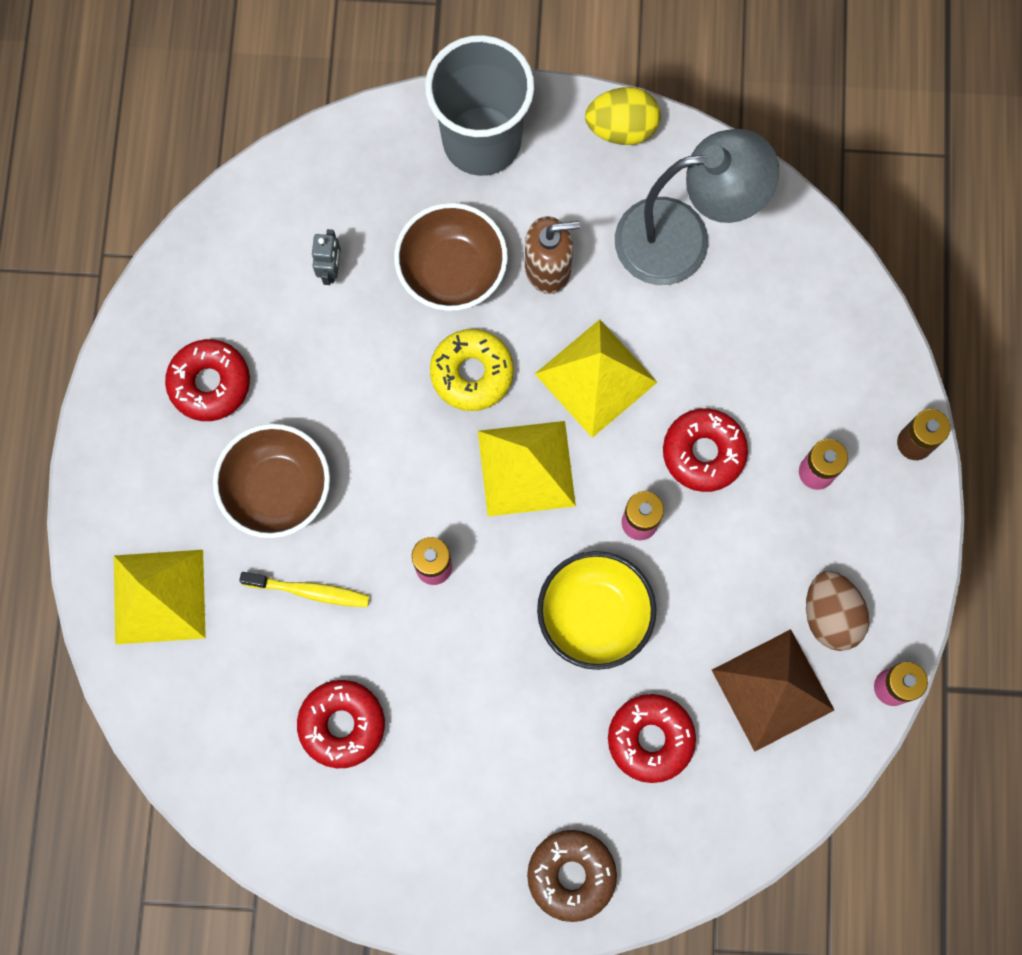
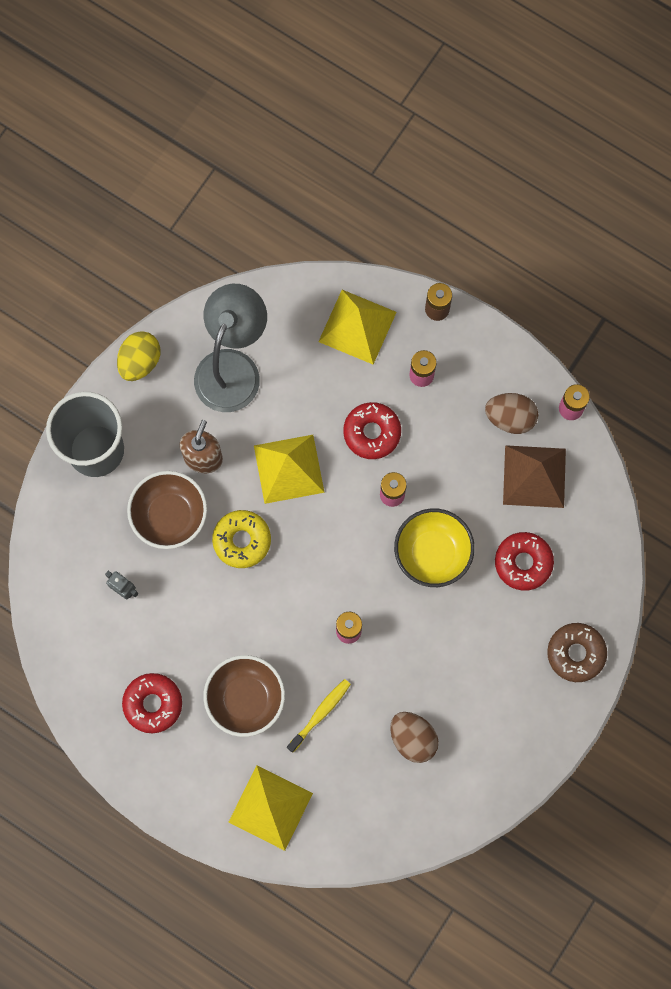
camera: 60 degrees left, 0 degrees up
(342, 724) = (413, 738): red donut -> brown egg
(526, 468) = (320, 542): yellow pyramid -> yellow pyramid (357, 327)

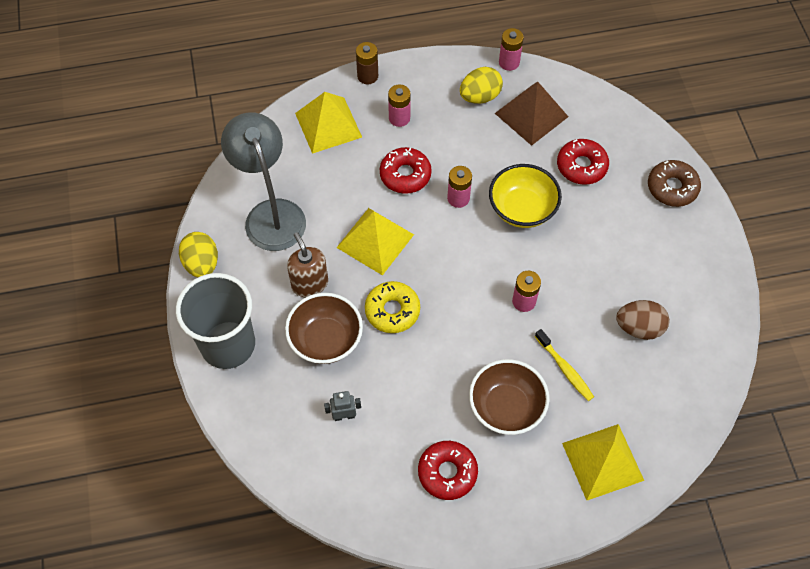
camera: 45 degrees left, 15 degrees down
(320, 713) = (565, 369): yellow toothbrush -> yellow toothbrush turned 150 degrees clockwise
(510, 418) = (480, 96): brown egg -> yellow egg

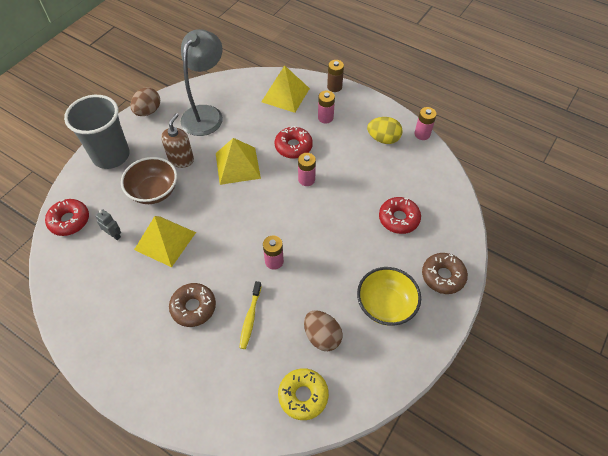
camera: 45 degrees right, 5 degrees down
(202, 264) = (148, 111): yellow egg -> brown egg
(392, 311) = (202, 205): yellow donut -> yellow donut (303, 395)
(447, 472) = (122, 311): red donut -> red donut (69, 221)
(506, 407) = (193, 307): brown bowl -> brown donut
(522, 209) = (334, 213): yellow bowl -> yellow bowl (385, 305)
(531, 115) = (402, 169): brown pyramid -> none
(602, 461) = (205, 390): yellow pyramid -> yellow pyramid (165, 240)

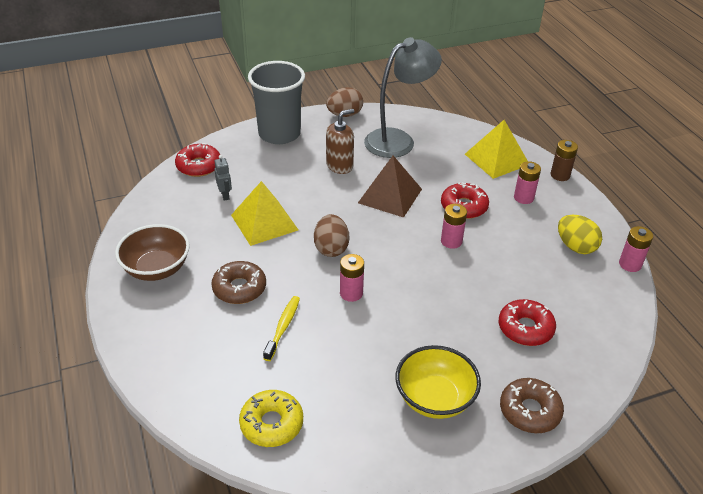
camera: 35 degrees right, 15 degrees down
(154, 191) = (291, 179): brown bowl -> brown bowl (157, 269)
(237, 165) = (390, 196): yellow pyramid -> brown pyramid
(250, 318) = (283, 327): yellow toothbrush -> yellow toothbrush turned 150 degrees clockwise
(322, 336) = (339, 385): brown egg -> brown egg (331, 248)

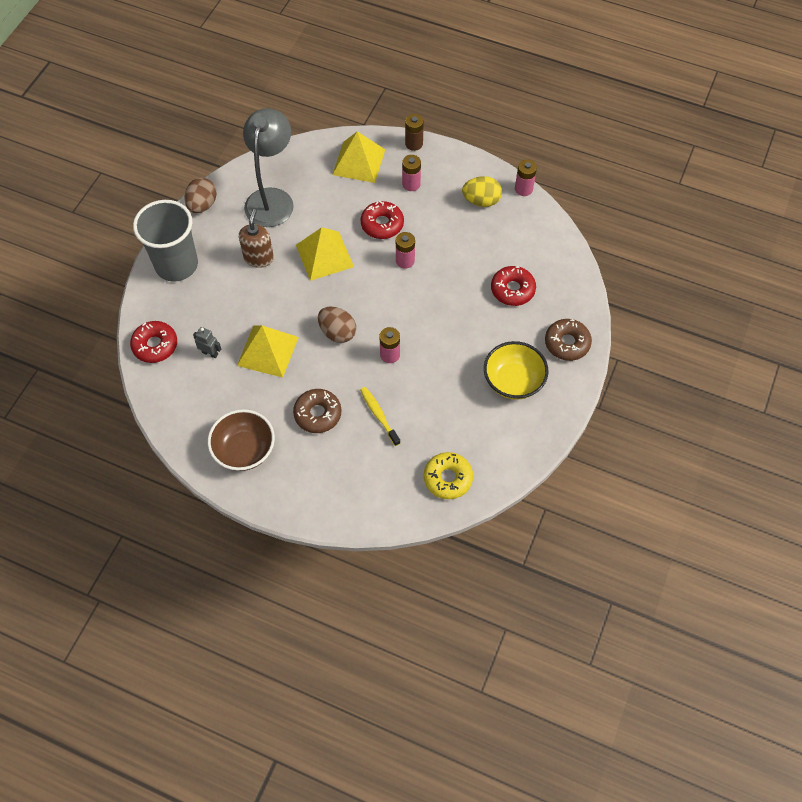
camera: 45 degrees left, 20 degrees up
(390, 196) = (324, 255): brown pyramid -> yellow pyramid

